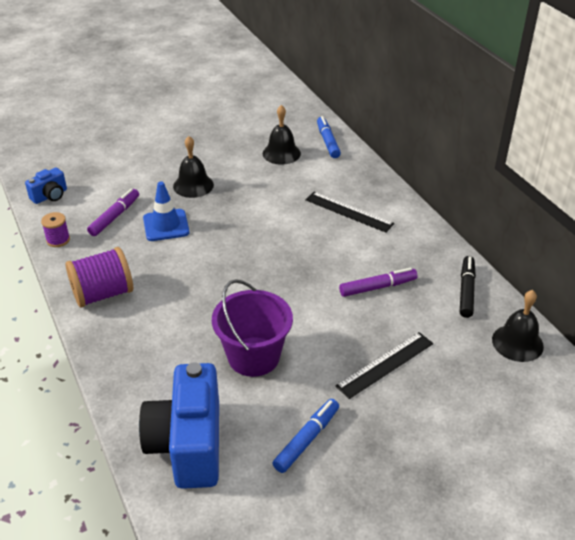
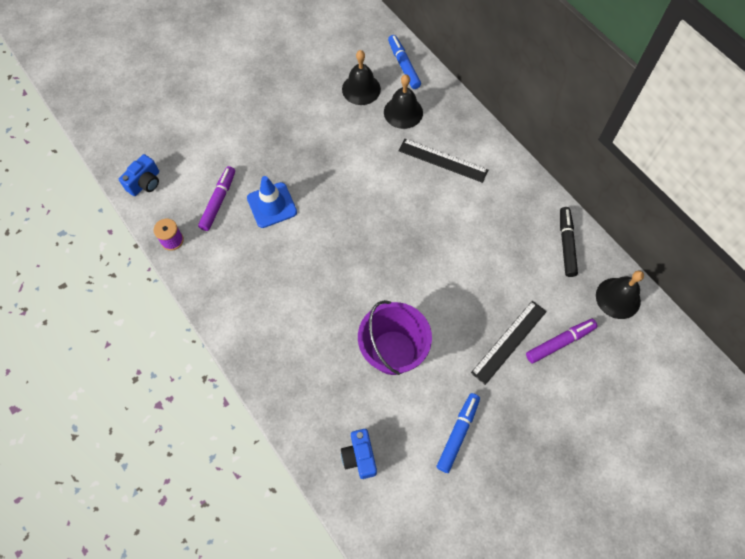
camera: 10 degrees left, 25 degrees up
(103, 294) = (236, 301): purple spool -> none
(188, 444) = (359, 457): blue camera -> blue camera, size x0.48
(193, 185) = (284, 147): black bell -> black bell (403, 112)
(377, 287) = (486, 253): purple marker -> purple marker (559, 342)

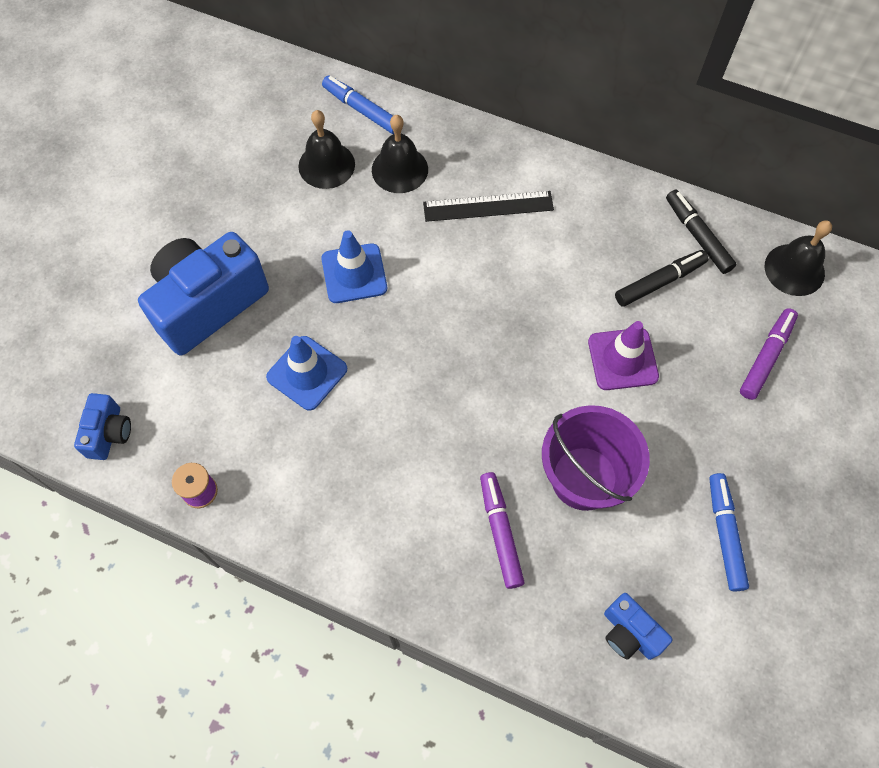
camera: 30 degrees left, 0 degrees up
(218, 201) = (230, 405): purple marker -> purple marker (500, 532)
(242, 137) = (208, 304): none -> blue camera
(336, 161) = (354, 273): none -> blue traffic cone
(465, 295) = (622, 359): none -> purple traffic cone
(509, 341) = (709, 388): black ruler -> none
(520, 260) = (659, 282): none -> black marker

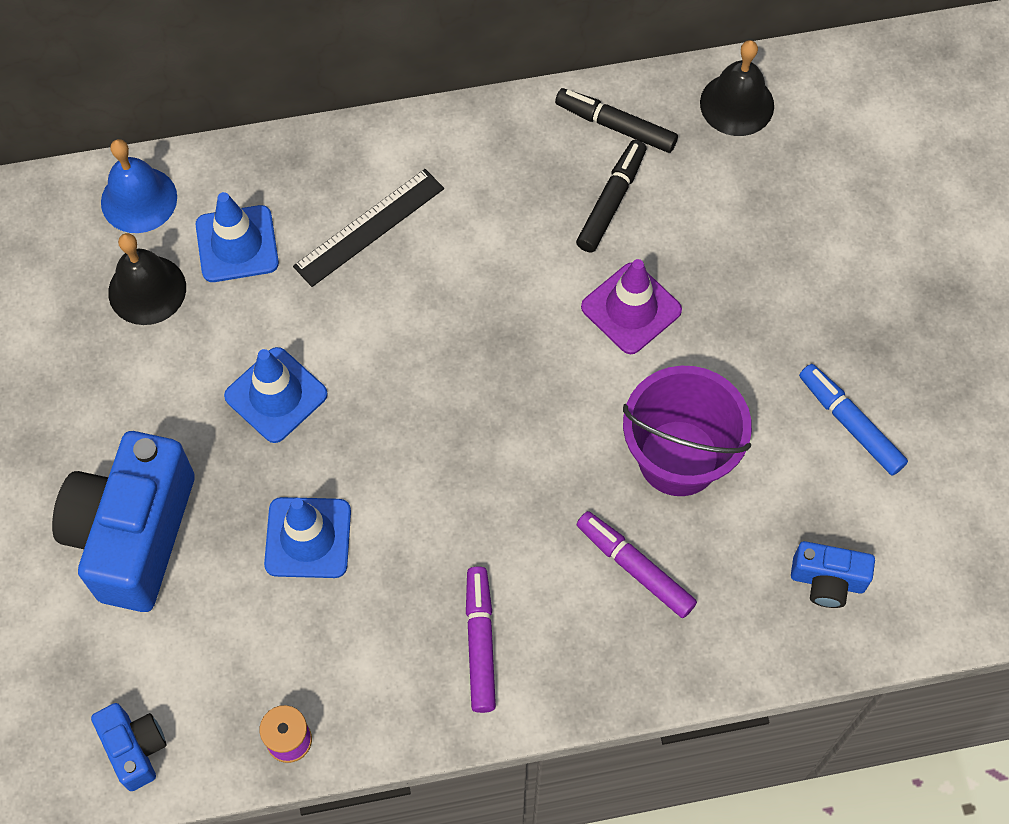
camera: 35 degrees left, 0 degrees up
(362, 110) = (139, 199): blue marker -> blue bell
(399, 169) = (237, 244): black bell -> blue traffic cone
(766, 357) = (770, 217): purple marker -> purple marker (480, 643)

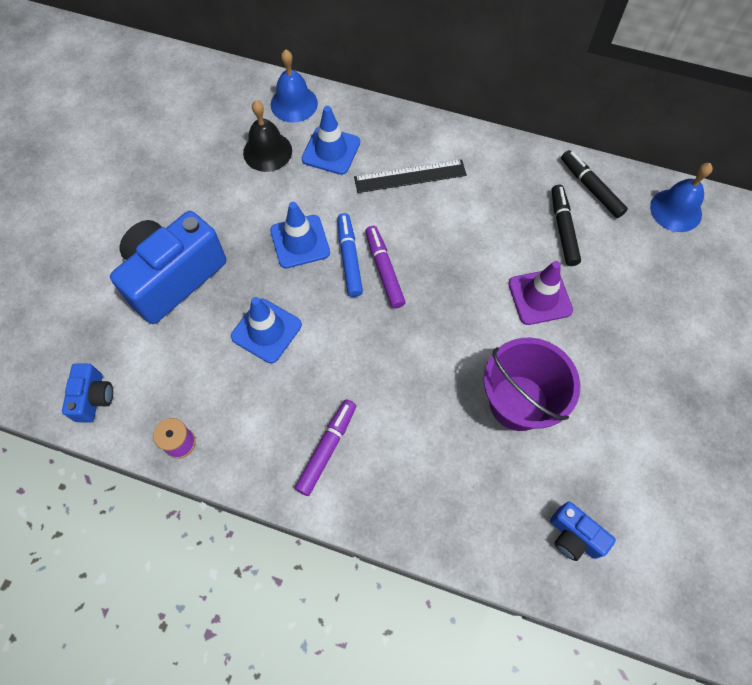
camera: 30 degrees right, 0 degrees up
(611, 202) = (563, 229): black marker -> black marker turned 60 degrees counterclockwise
(635, 568) = (450, 457): purple marker -> purple marker (384, 270)
(737, 104) = (676, 210): black bell -> blue bell
(850, 424) = (646, 441): blue marker -> blue marker (349, 259)

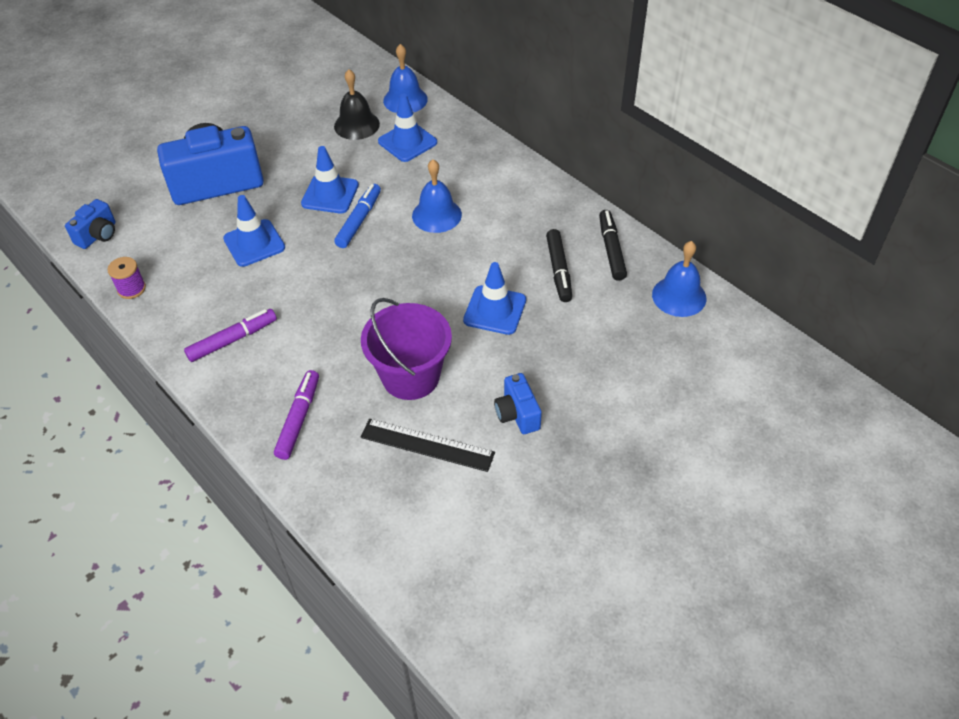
camera: 30 degrees right, 15 degrees down
(384, 270) = (379, 240): purple marker -> purple marker (298, 419)
(410, 176) = (457, 183): black ruler -> black ruler (427, 445)
(416, 220) = (436, 215): none -> blue bell
(540, 297) = (495, 310): purple traffic cone -> blue traffic cone
(563, 229) = (559, 270): black marker -> black marker turned 150 degrees clockwise
(574, 536) = (375, 490): blue camera -> blue camera (517, 414)

